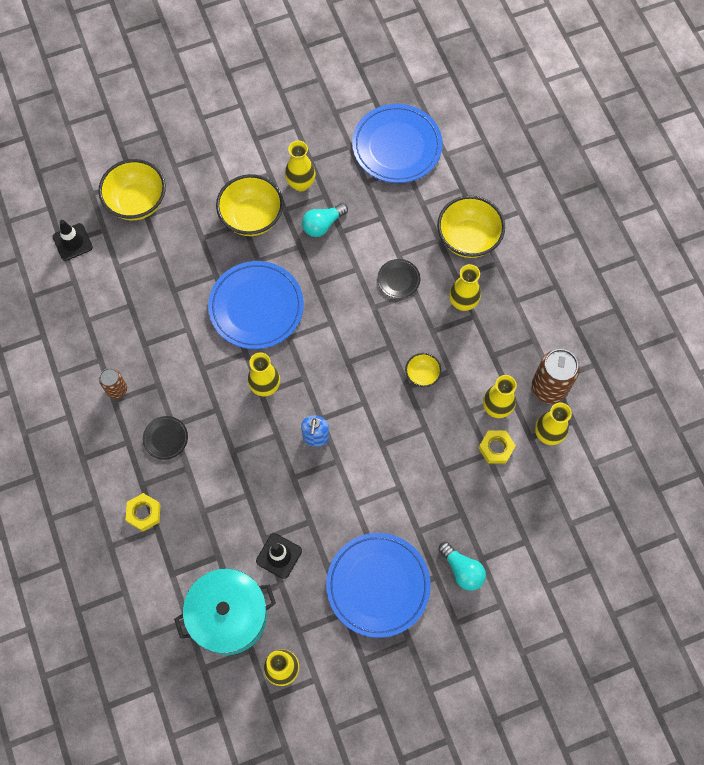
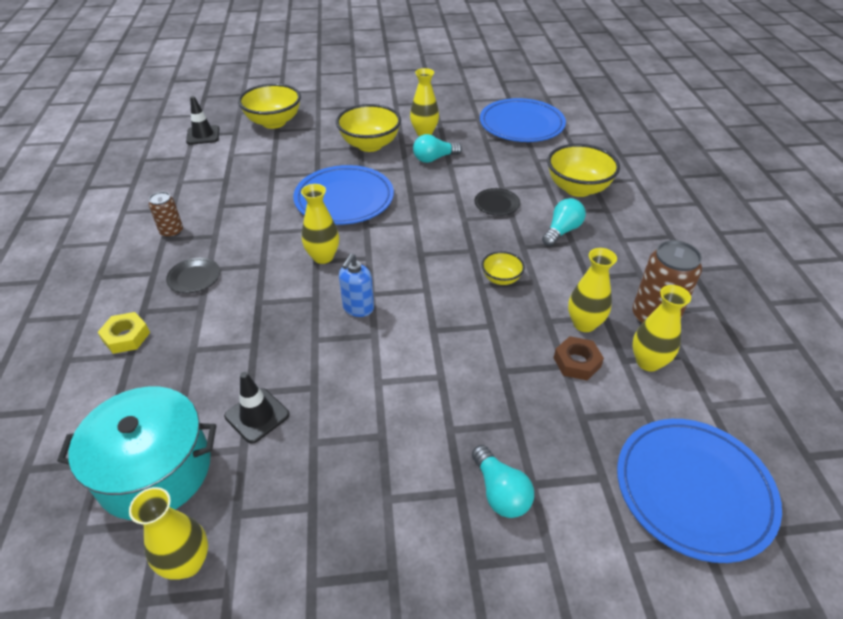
camera: 15 degrees right, 25 degrees down
(378, 585) = (373, 482): blue plate -> blue plate (693, 490)
(462, 302) = (562, 231): yellow vase -> turquoise light bulb
(496, 448) = (577, 362): yellow nut -> brown nut

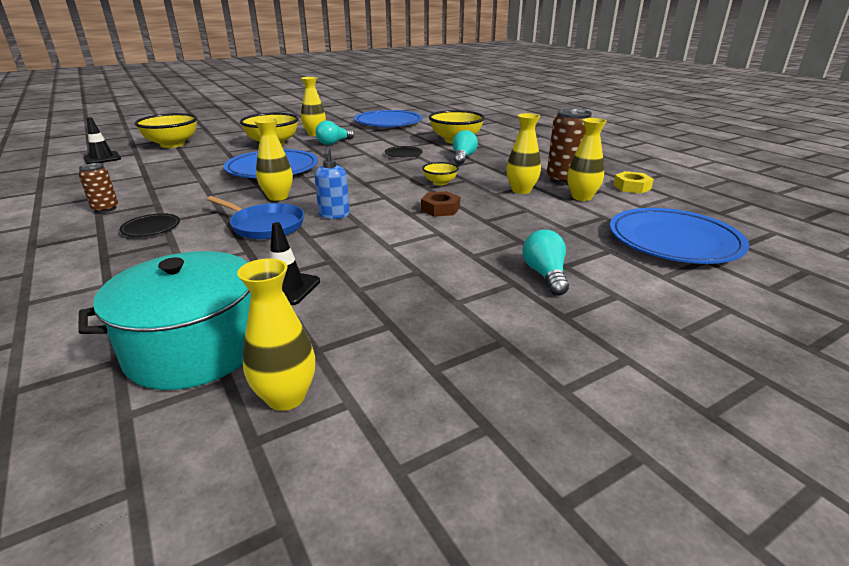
camera: 25 degrees left, 15 degrees down
(126, 337) = (94, 274): yellow nut -> yellow nut (632, 187)
(287, 306) = (265, 226): none -> blue pan
(500, 492) = (545, 275): turquoise light bulb -> turquoise light bulb turned 135 degrees counterclockwise
(577, 362) = (534, 206): brown nut -> brown nut (440, 209)

